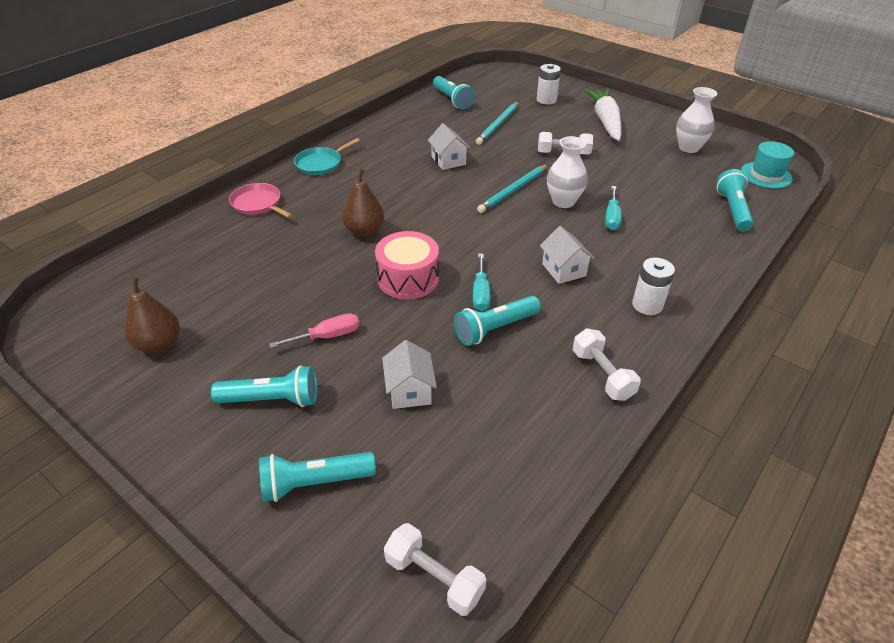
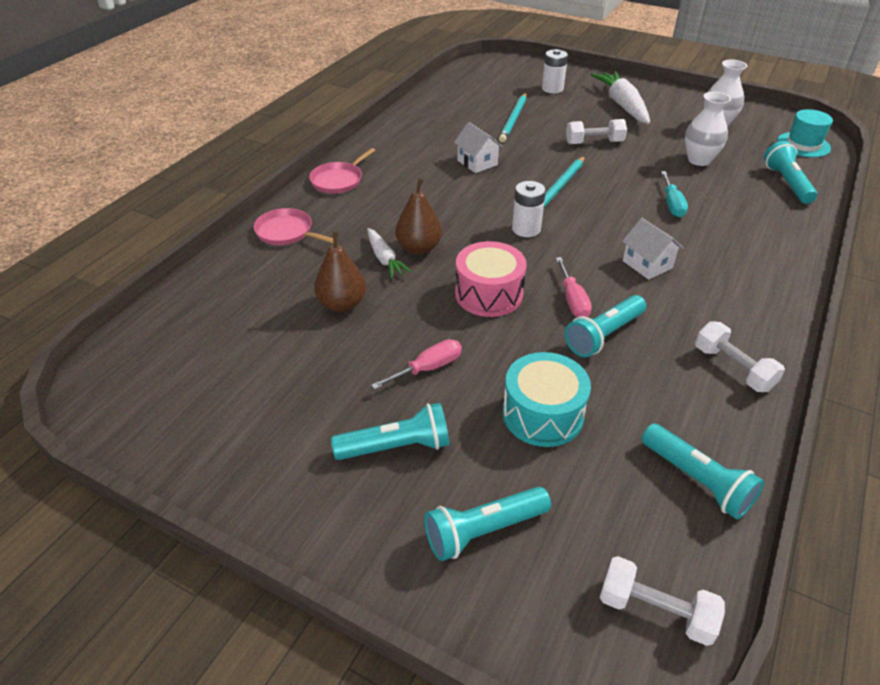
camera: 10 degrees left, 0 degrees up
(159, 344) = (239, 404): brown pear -> brown pear (342, 304)
(320, 163) = (338, 180): turquoise pan -> pink pan
(331, 237) = (384, 259): none -> white carrot
(409, 391) = (543, 414): white house -> turquoise drum
(452, 100) = (453, 97): turquoise flashlight -> turquoise flashlight (697, 480)
(480, 293) = (572, 300): turquoise screwdriver -> pink screwdriver
(563, 202) = (616, 193): white vase -> white vase (699, 160)
(647, 305) = (746, 290): white battery -> white battery (526, 229)

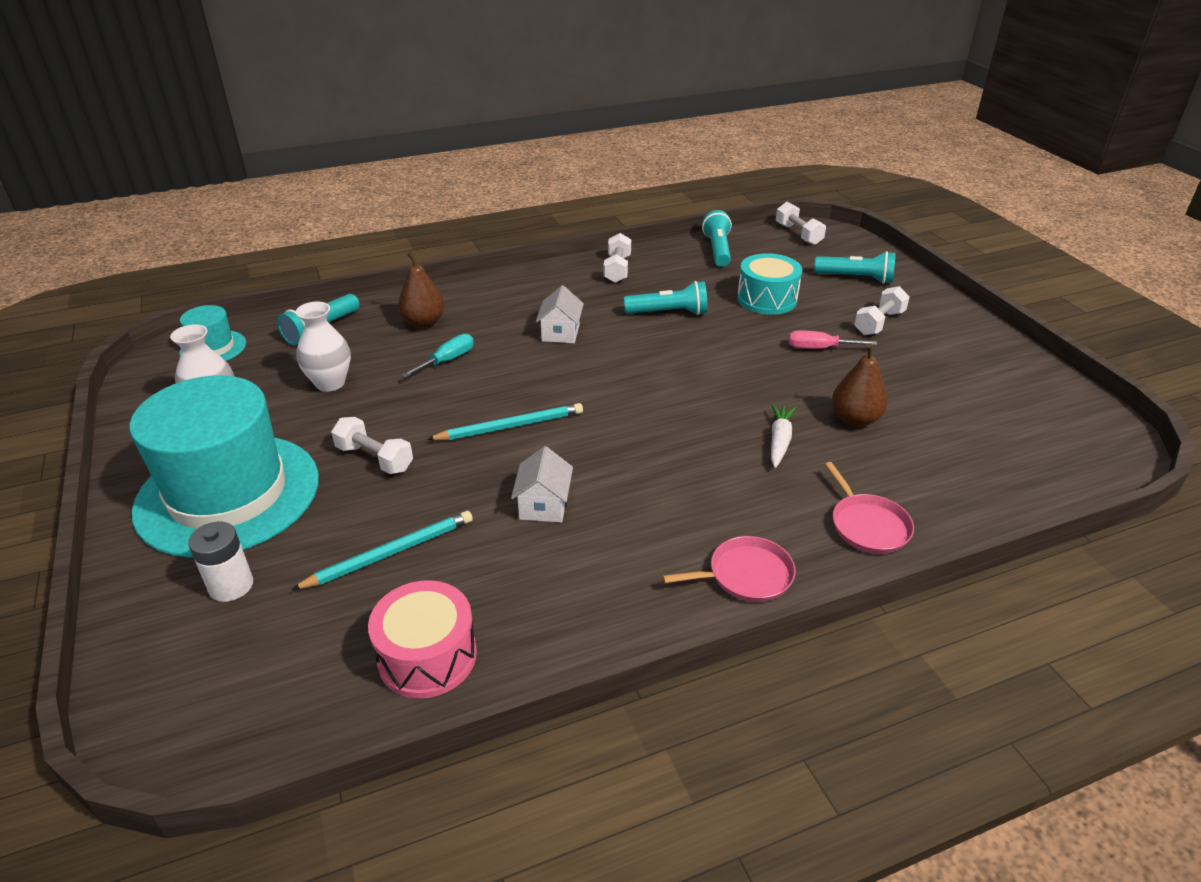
camera: 140 degrees left, 5 degrees down
(396, 446) = (879, 323): turquoise flashlight -> white dumbbell
(419, 248) = (734, 435): brown pear -> brown pear (423, 322)
(489, 294) = (716, 370): pink drum -> pink drum (427, 656)
(526, 229) = (609, 403): white battery -> none
(572, 300) = (657, 338): pink screwdriver -> none
(622, 105) = (228, 494): white carrot -> turquoise hat

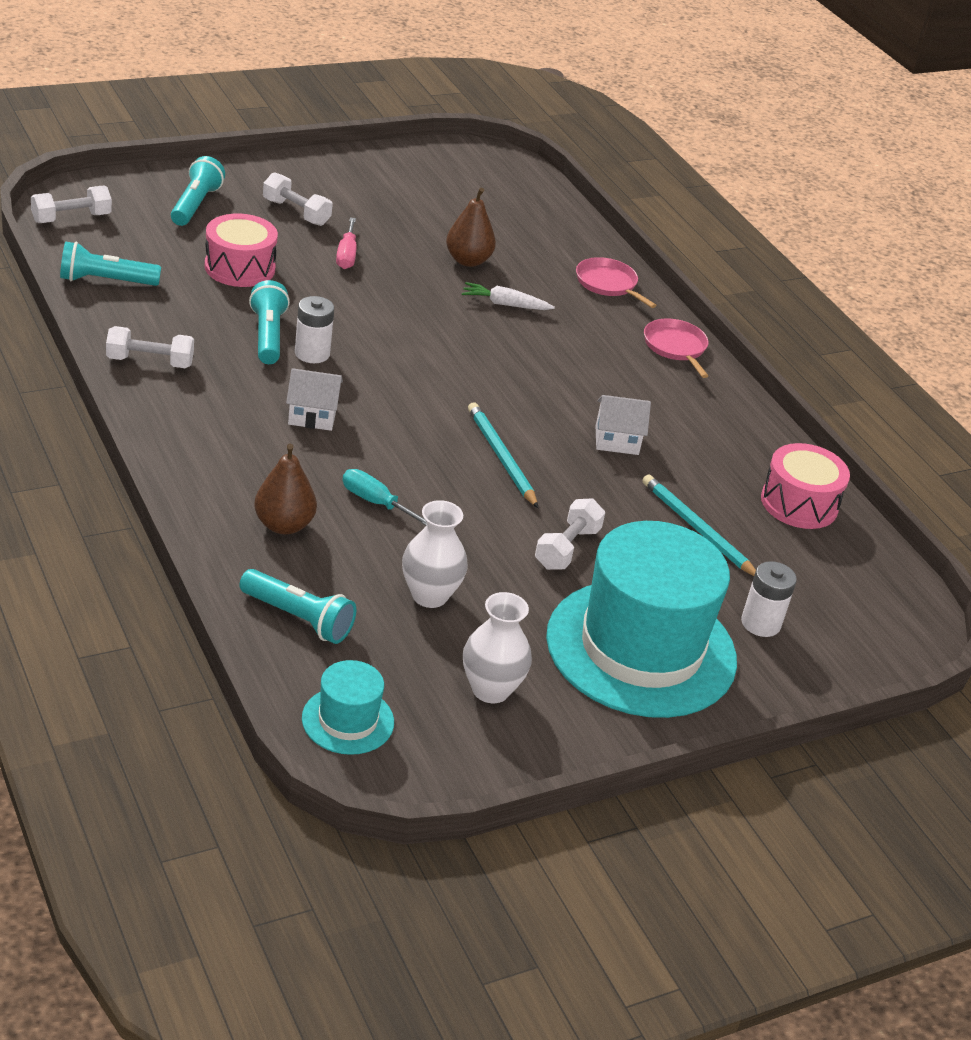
camera: 100 degrees left, 0 degrees up
(649, 332) = (312, 353): none -> white battery
(767, 299) = (239, 267): turquoise drum -> pink drum
(867, 525) = (608, 284): pink pan -> pink pan turned 105 degrees counterclockwise

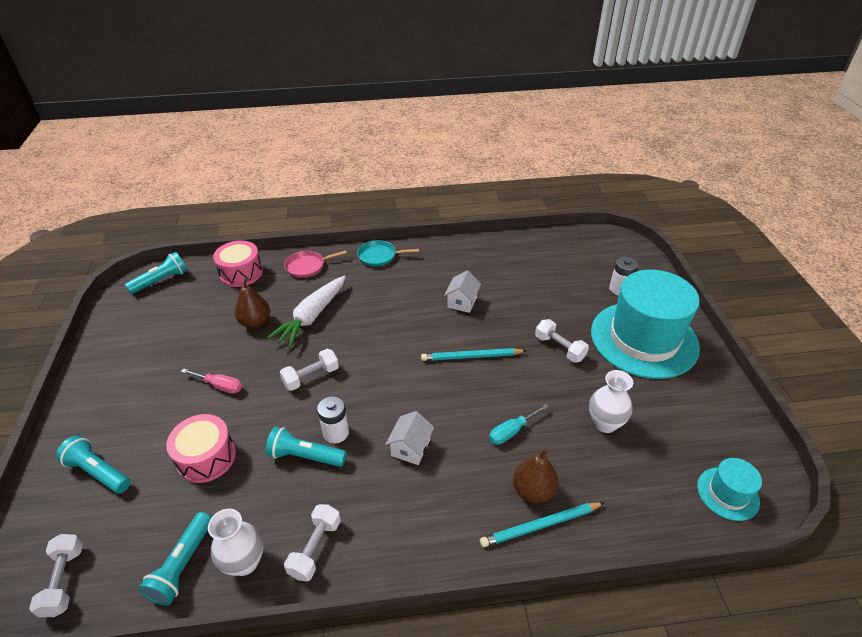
camera: 65 degrees left, 5 degrees up
(296, 212) = (147, 405): white dumbbell -> white dumbbell (311, 377)
(298, 618) = (632, 502): turquoise flashlight -> turquoise flashlight (161, 281)
(490, 689) = (687, 413): white vase -> white vase (244, 562)
(505, 304) = (312, 316): white carrot -> white carrot, size x1.79
(675, 347) = (379, 256): pink pan -> turquoise pan
(697, 529) = (543, 291): turquoise pencil -> turquoise pencil (540, 526)
(799, 503) = (524, 249): pink drum -> pink drum (241, 273)

